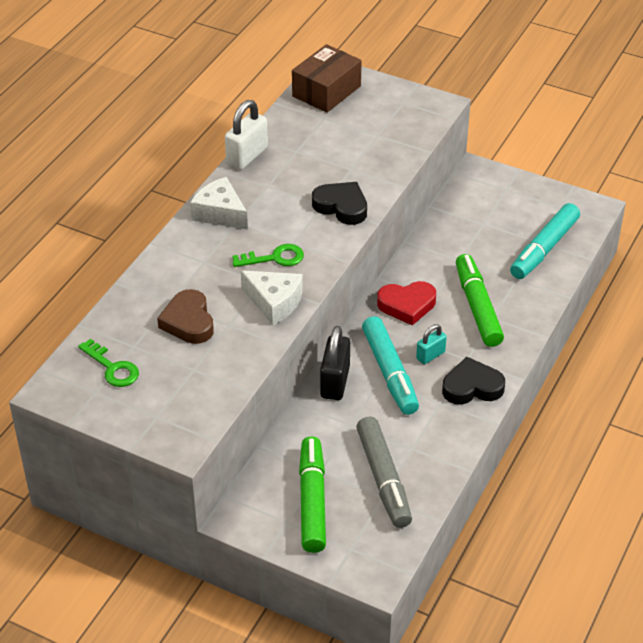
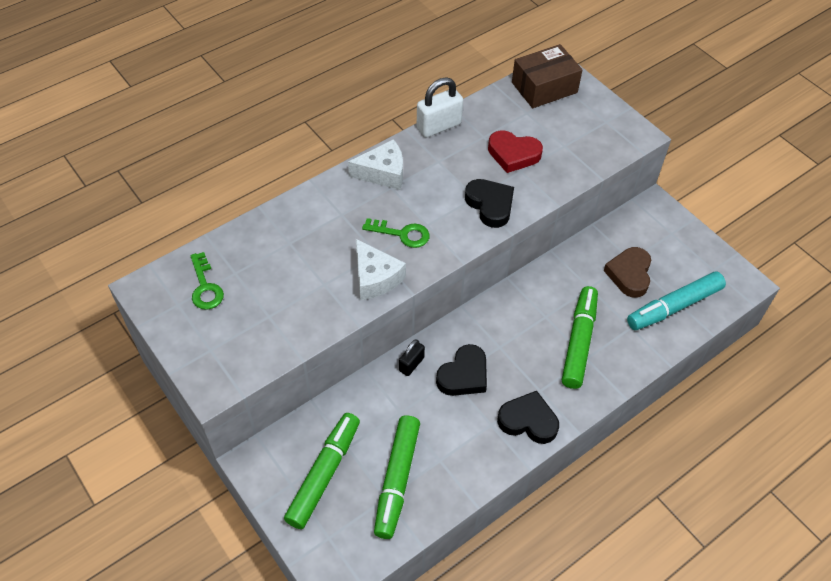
camera: 25 degrees right, 10 degrees up
(188, 321) = (293, 267): brown heart -> brown heart (629, 274)
(220, 213) = (383, 173): white cheese -> white cheese turned 105 degrees clockwise
(335, 382) = (411, 364): black padlock -> black padlock, size x0.59
(383, 479) = (397, 480): grey marker -> green marker
(390, 372) = (464, 375): turquoise marker -> black heart
(407, 305) = (517, 314): red heart -> red heart (513, 154)
(430, 355) = (509, 373): turquoise padlock -> none

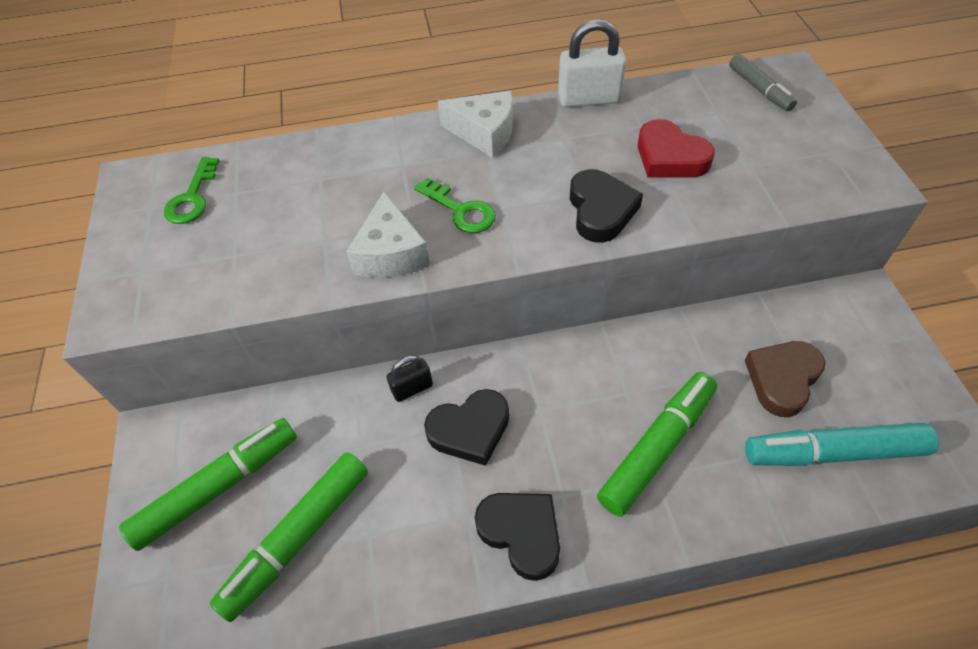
camera: 30 degrees right, 0 degrees up
(544, 87) = (759, 89): brown box -> grey marker

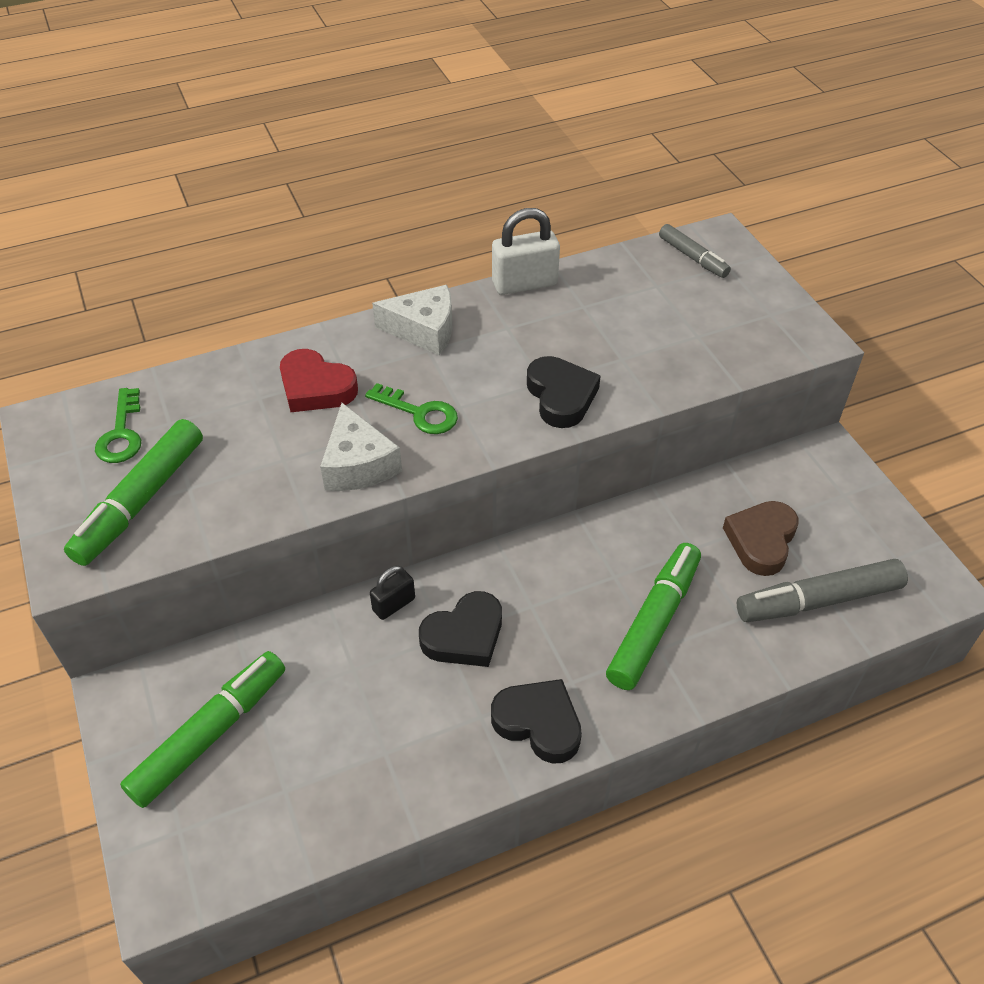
camera: 15 degrees left, 5 degrees down
(298, 538) = (311, 767): green marker -> green marker (141, 501)
(670, 157) = (618, 335): red heart -> red heart (316, 387)
(833, 452) = (818, 600): turquoise marker -> grey marker

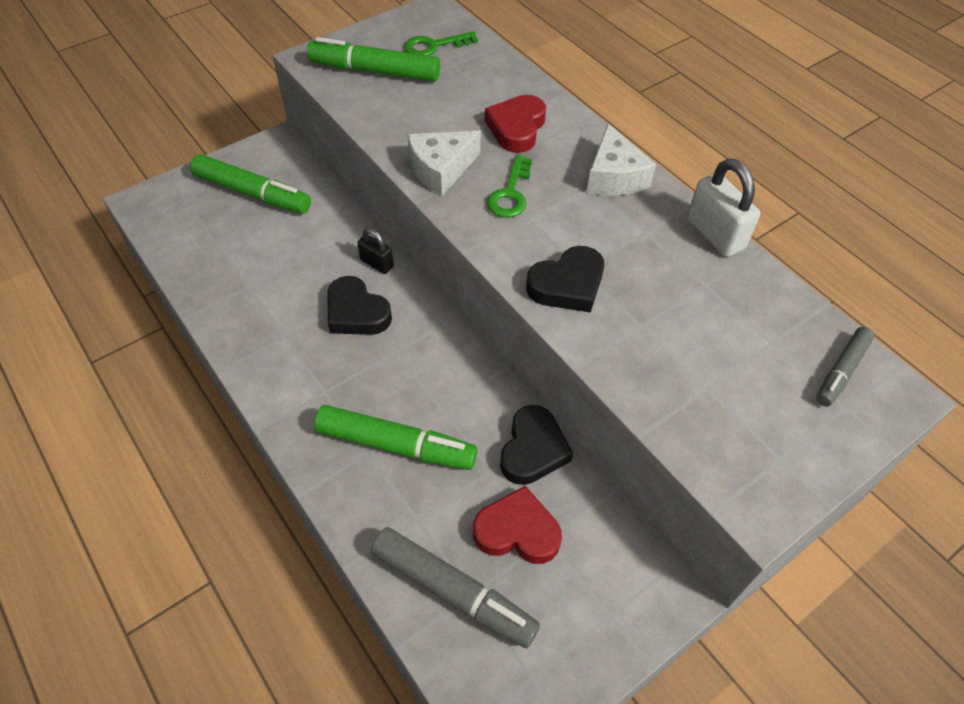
camera: 75 degrees right, 5 degrees up
(538, 723) = (282, 375): black heart -> black heart (533, 449)
(761, 541) = (517, 531): brown heart -> red heart
(818, 600) = (453, 592): grey marker -> grey marker turned 150 degrees clockwise

